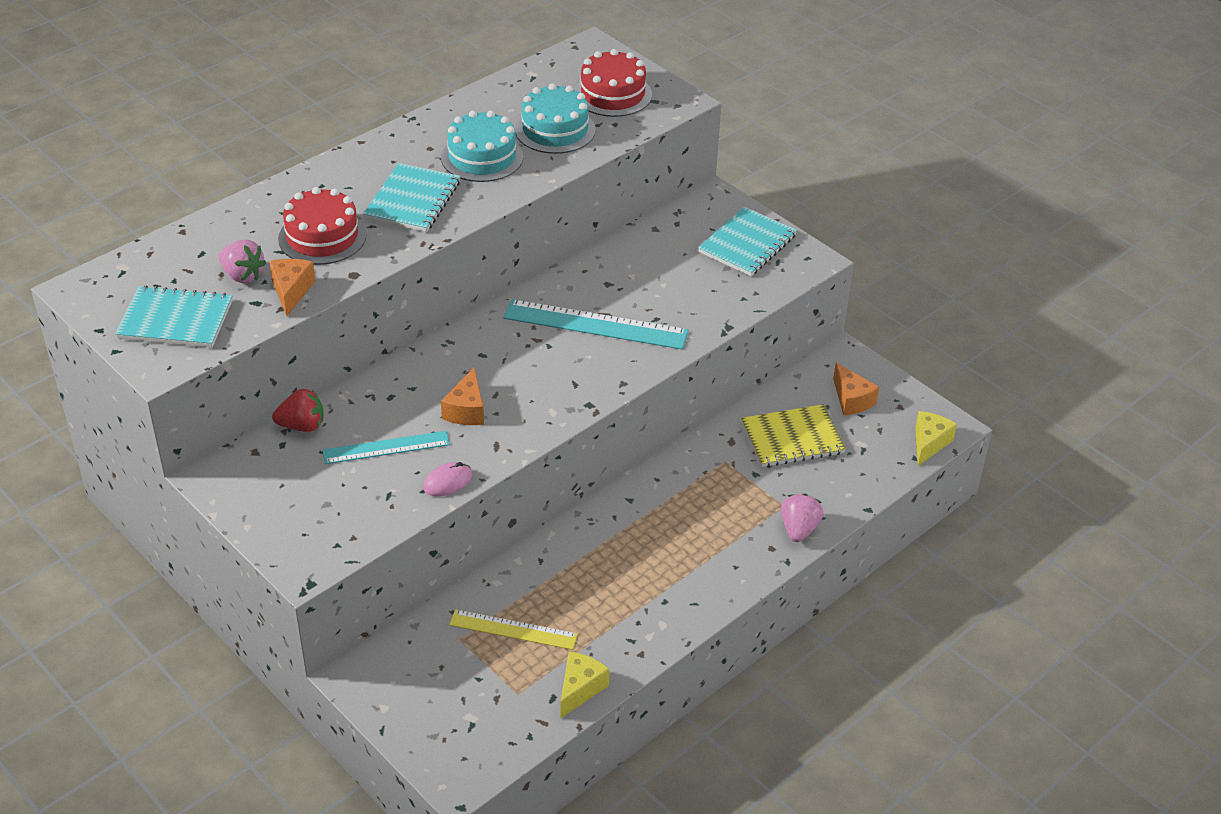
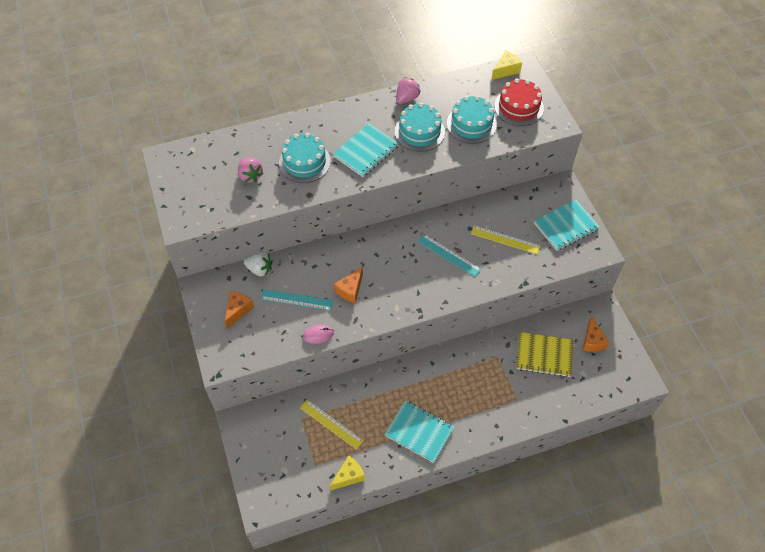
camera: 25 degrees right, 15 degrees up
(175, 320) = (202, 195): turquoise notebook -> turquoise notebook (419, 432)
(291, 291) = (271, 195): orange cheese -> orange cheese (238, 310)
(302, 426) = (260, 269): red strawberry -> white strawberry
(322, 237) = (304, 162): red cake -> turquoise cake
(595, 325) = (449, 255): turquoise ruler -> turquoise ruler, size x0.63
(668, 283) = (505, 240): none -> yellow ruler
(799, 529) = (518, 419): pink strawberry -> pink strawberry (407, 98)
(929, 443) = (624, 388): yellow cheese -> yellow cheese (505, 70)

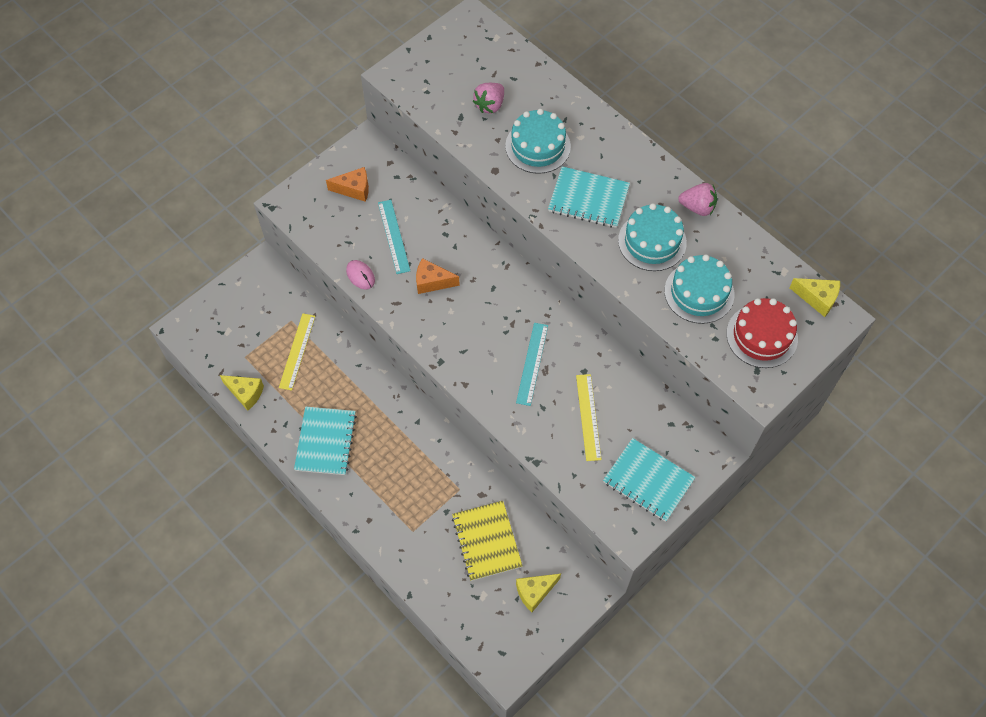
camera: 65 degrees right, 5 degrees up
(260, 269) = (414, 185): white strawberry -> none
(592, 341) = (534, 592): orange cheese -> yellow cheese

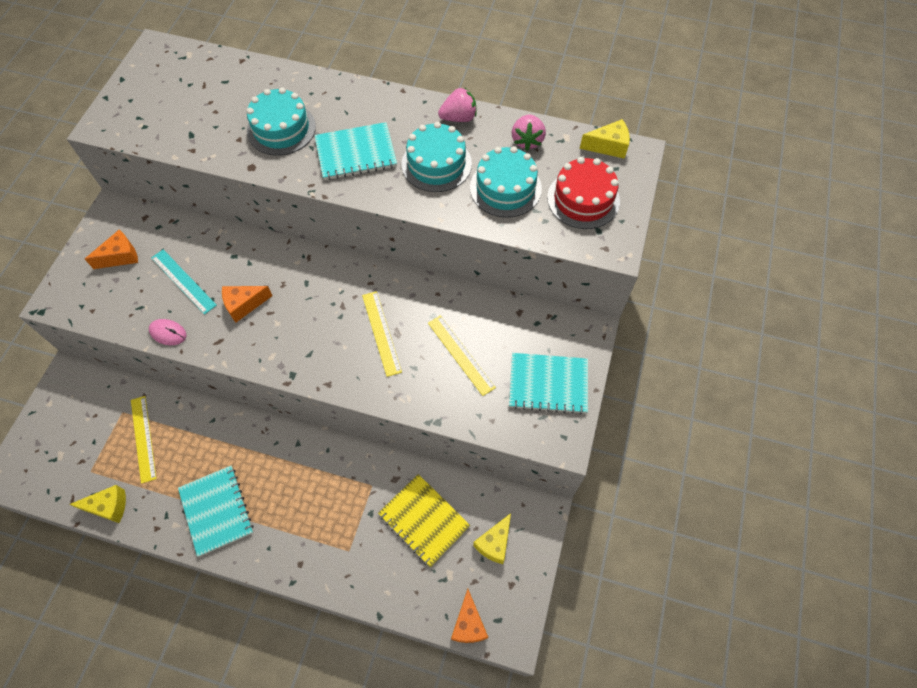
camera: 30 degrees left, 0 degrees up
(476, 642) = (468, 624): none -> orange cheese
(490, 105) = (214, 113): pink strawberry -> pink strawberry (527, 141)
(532, 363) = (381, 333): turquoise ruler -> yellow ruler

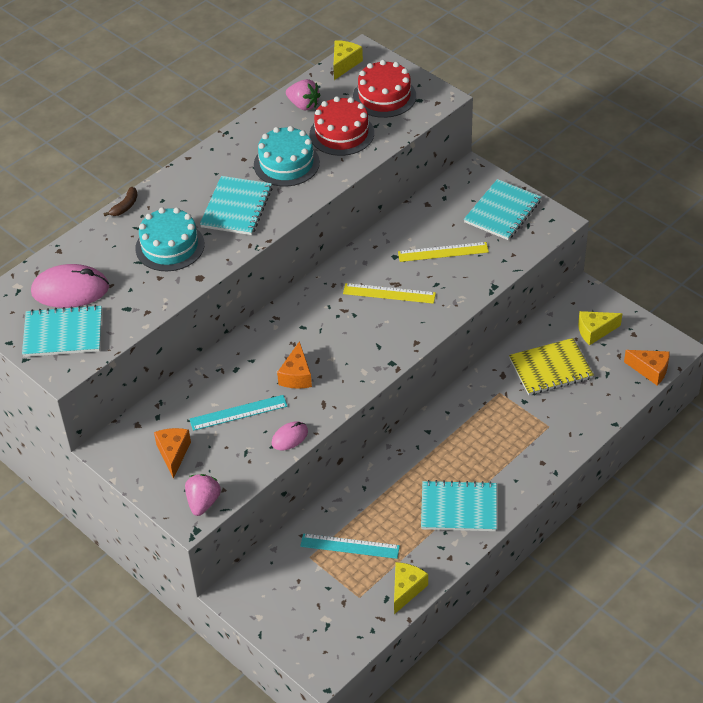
camera: 60 degrees left, 15 degrees down
(143, 438) = (349, 546): yellow ruler -> turquoise ruler
(144, 107) = (63, 333): none -> turquoise notebook
(197, 88) = (70, 290): none -> pink mouse
(316, 77) = (125, 206): none -> brown banana
(459, 118) = (247, 134): pink strawberry -> pink strawberry (203, 502)
(494, 543) = (595, 331): yellow cheese -> yellow cheese turned 105 degrees clockwise
(505, 188) = (341, 133): turquoise cake -> red cake

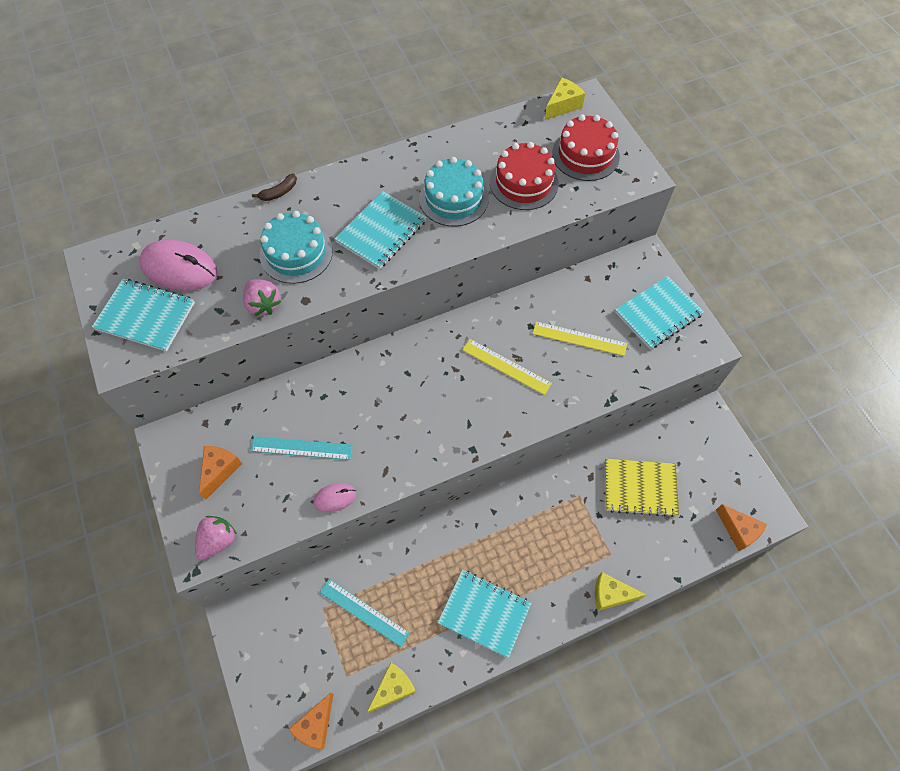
camera: 20 degrees right, 15 degrees up
(296, 376) = (375, 427): orange cheese -> orange cheese (316, 725)
(303, 105) = (501, 138): pink strawberry -> pink strawberry (263, 304)
(595, 331) = (700, 463): yellow cheese -> yellow cheese (611, 595)

